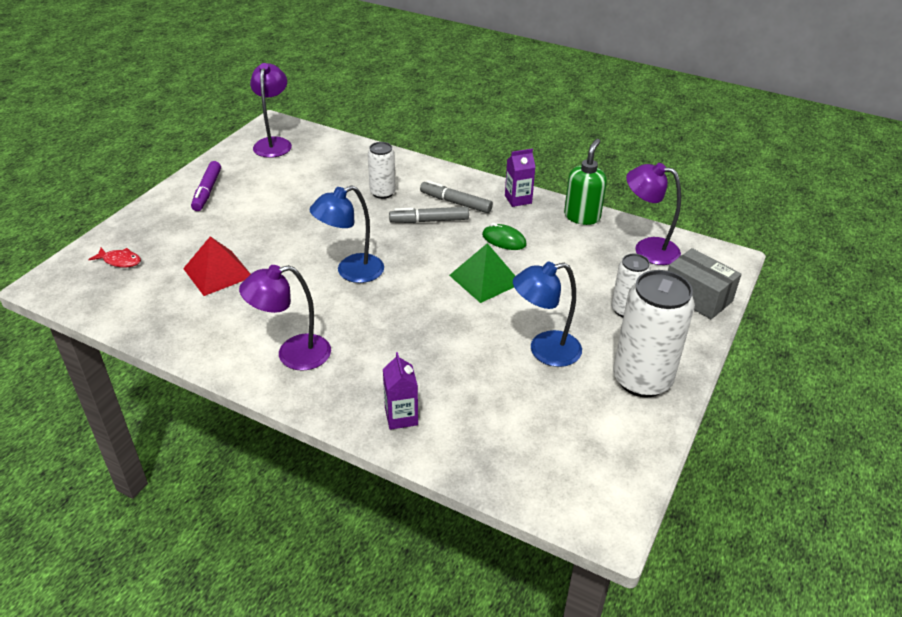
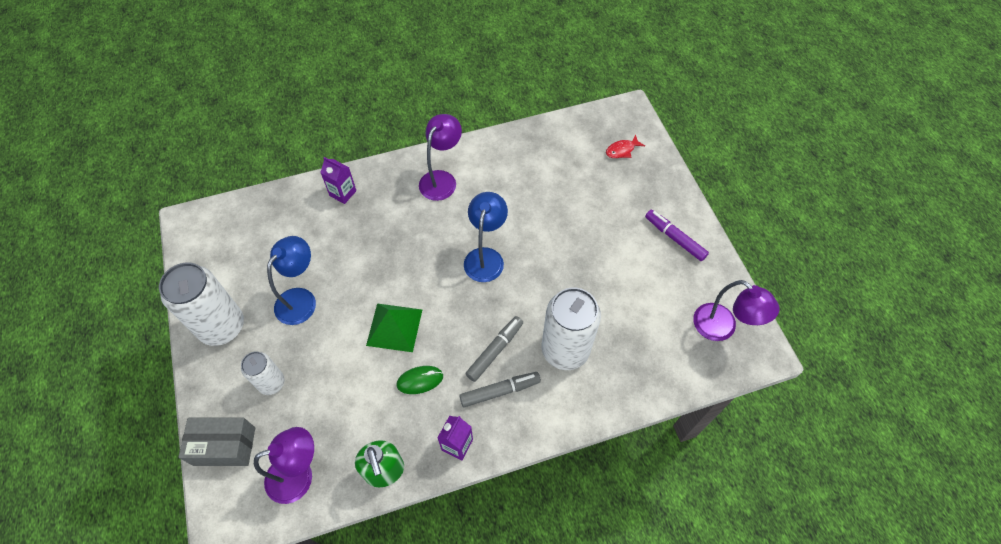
camera: 135 degrees right, 20 degrees up
(218, 272) = (559, 189): red pyramid -> none
(382, 193) = (565, 350): white can -> white can, size x1.79

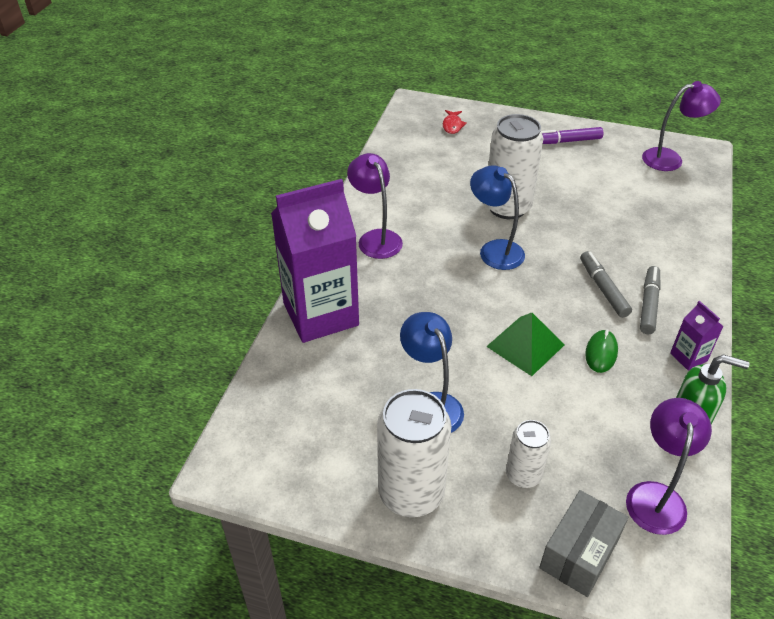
camera: 55 degrees left, 15 degrees down
(343, 193) = (320, 314): purple carton -> purple carton, size x2.40
(565, 350) = (632, 247): white can -> white can (507, 207)

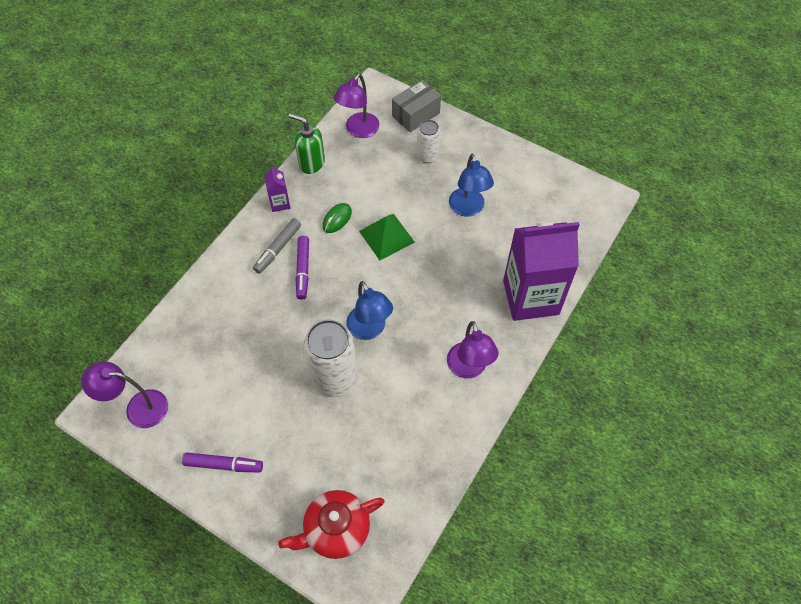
camera: 165 degrees left, 15 degrees up
(411, 493) = (496, 161): white can -> none
(452, 125) = (336, 529): red fish -> red teapot
(603, 289) = (303, 270): grey marker -> purple marker

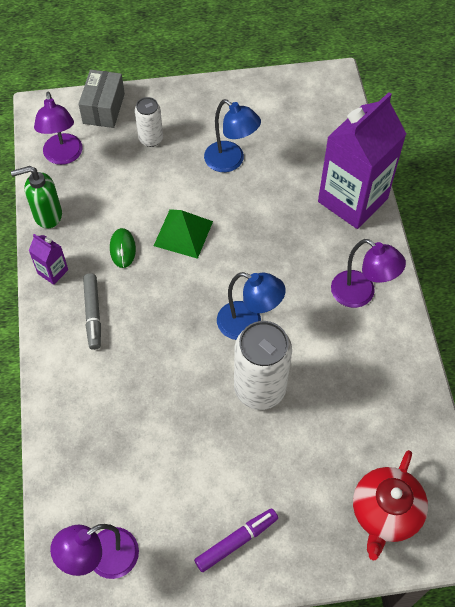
camera: 40 degrees left, 0 degrees up
(303, 270) = (136, 316): purple marker -> none

